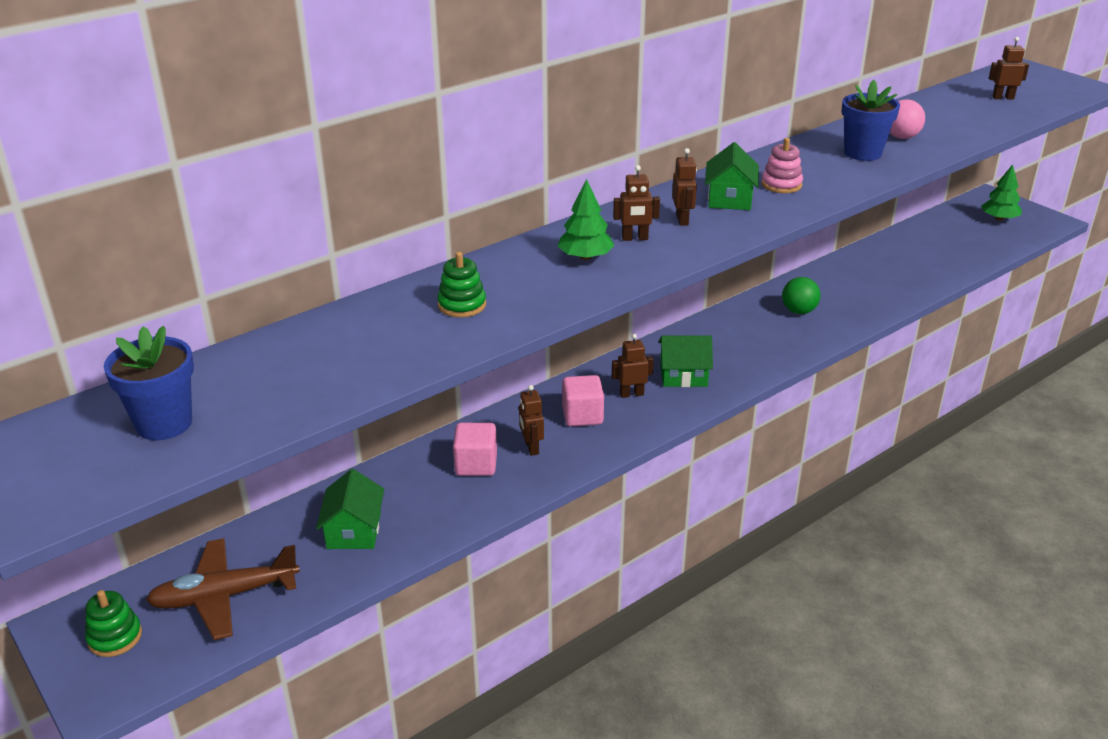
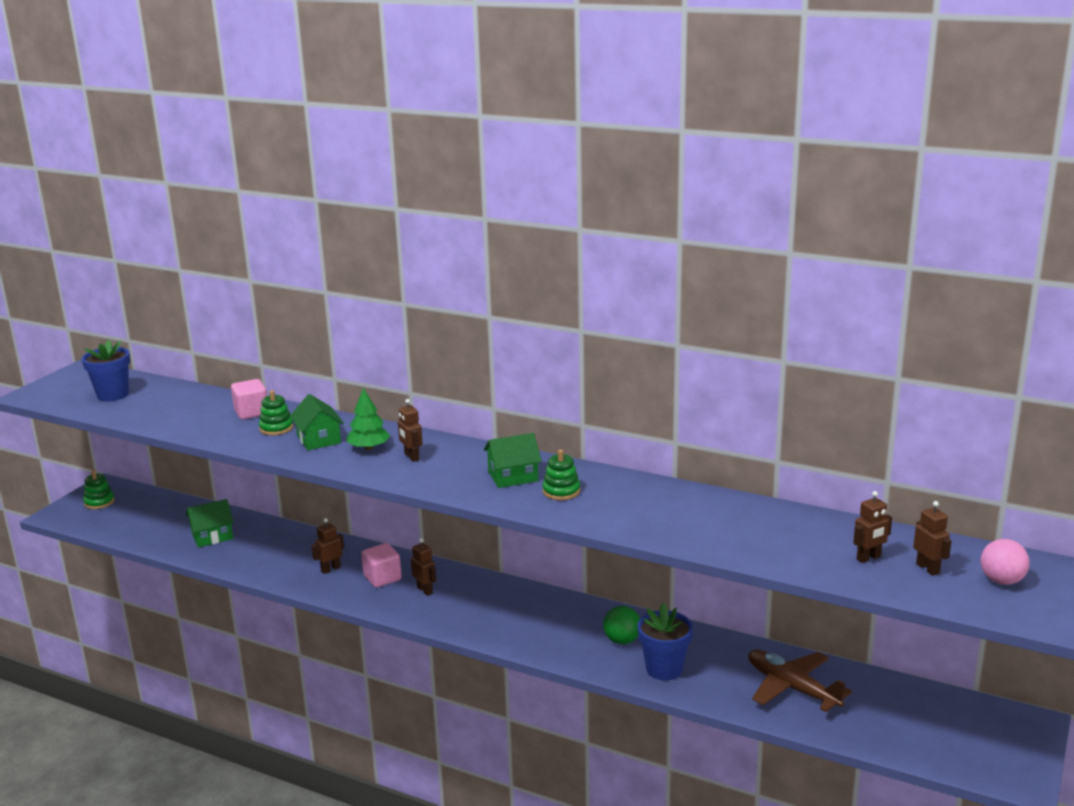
camera: 65 degrees right, 10 degrees down
(224, 596) = (140, 518): brown plane -> brown plane (792, 688)
(476, 464) = (300, 555): pink cube -> pink cube (251, 412)
(682, 220) = (457, 467): brown robot -> brown robot (869, 558)
(683, 375) = (468, 606): green house -> green house (319, 439)
(781, 185) = (561, 491): pink stacking toy -> green stacking toy
(863, 153) = (672, 515): blue flower pot -> blue flower pot (664, 669)
(901, 137) = (734, 527): pink ball -> pink ball (1001, 581)
(999, 219) = (974, 737): green tree -> none

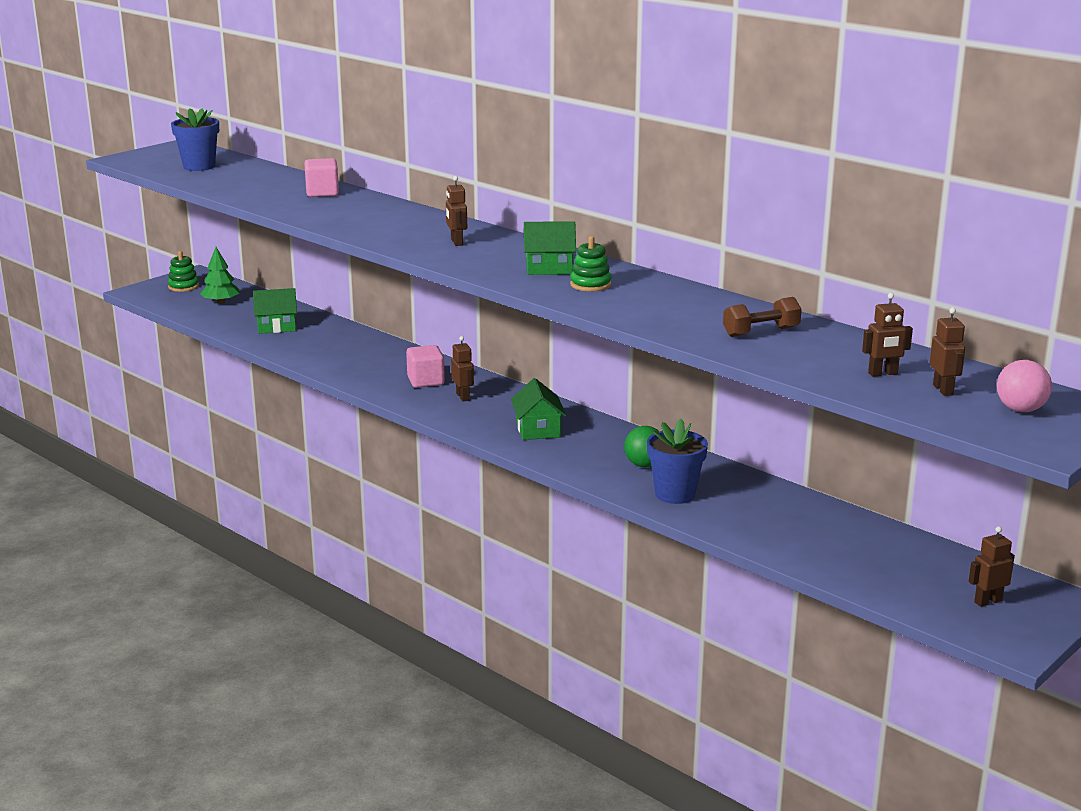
camera: 15 degrees right, 0 degrees up
(276, 428) = (338, 207): green stacking toy -> none
(319, 439) = (374, 219): green house -> green house (538, 429)
(331, 569) = (378, 367): brown robot -> brown robot (988, 601)
(369, 448) = (419, 231): green tree -> green tree (221, 302)
(740, 525) = (761, 332): none -> brown dumbbell
(792, 688) = (805, 530): brown plane -> none

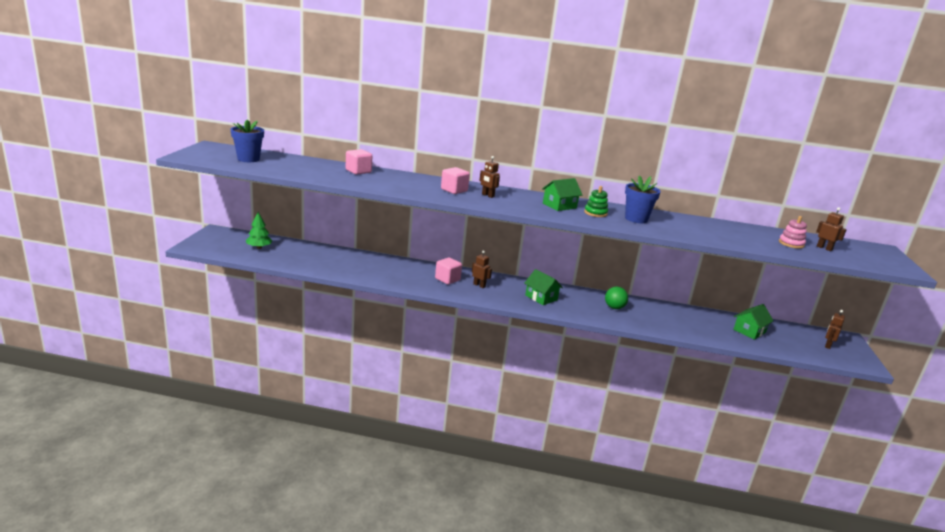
camera: 35 degrees left, 0 degrees up
(183, 286) = (219, 240): green stacking toy -> none
(277, 326) = (316, 258): green house -> green house (749, 331)
(416, 230) = (454, 190): none -> pink cube
(675, 494) = (649, 321): blue flower pot -> blue flower pot (636, 219)
(761, 332) = (710, 229): brown dumbbell -> none
(883, 374) = (791, 244): brown robot -> pink stacking toy
(1020, 409) = (864, 253): pink ball -> none

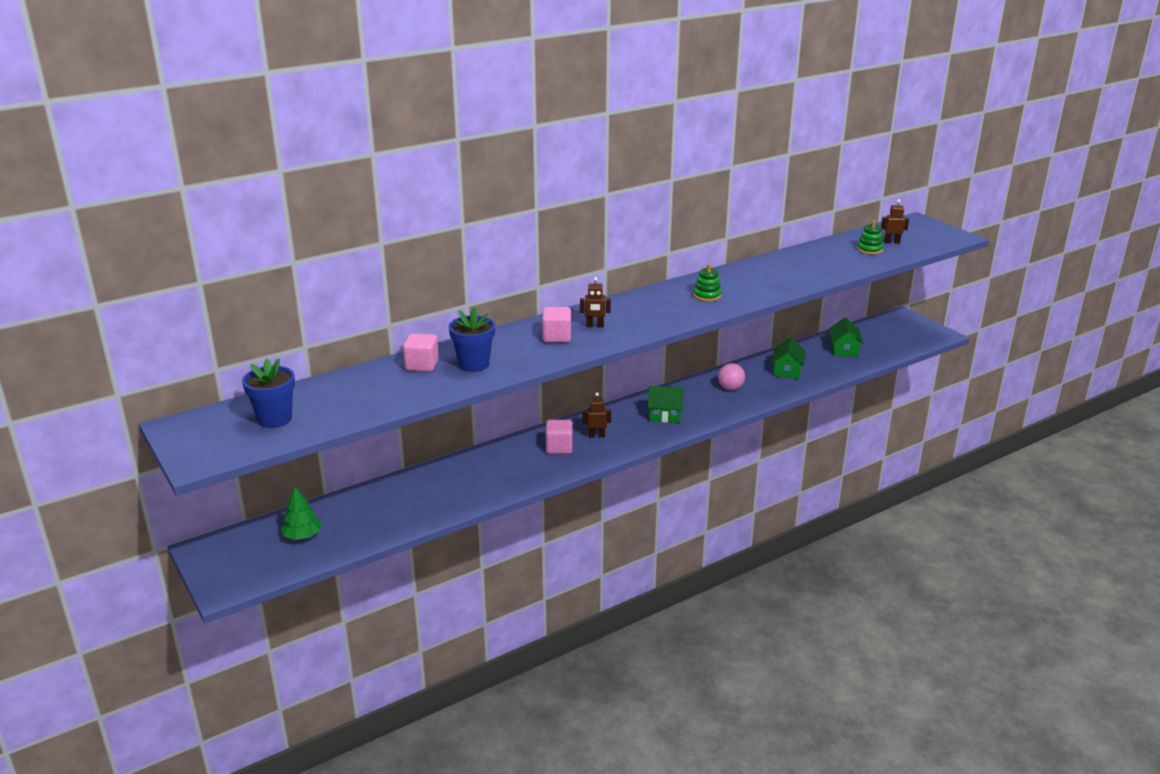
camera: 40 degrees left, 5 degrees up
(559, 206) = (668, 303): green house -> green house (787, 371)
(614, 307) = (730, 388): green ball -> pink ball
(636, 219) = (743, 284): blue flower pot -> blue flower pot (474, 364)
(791, 244) = (869, 250): pink stacking toy -> green stacking toy
(827, 345) = (902, 331): brown robot -> none

